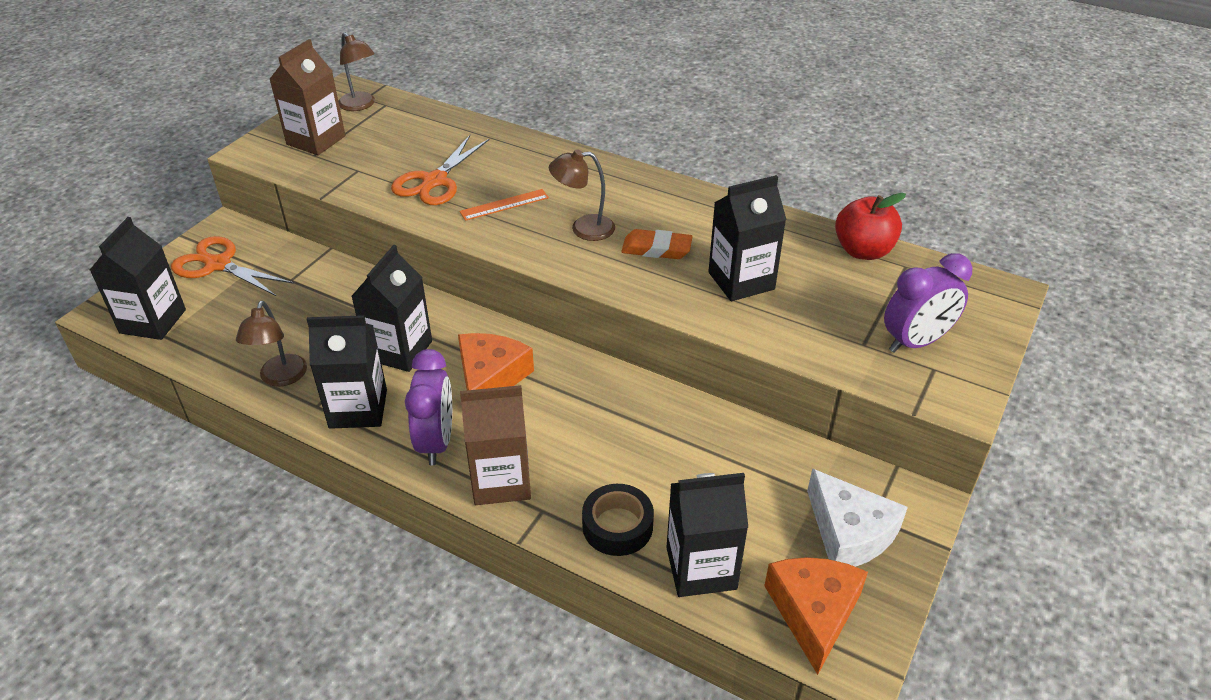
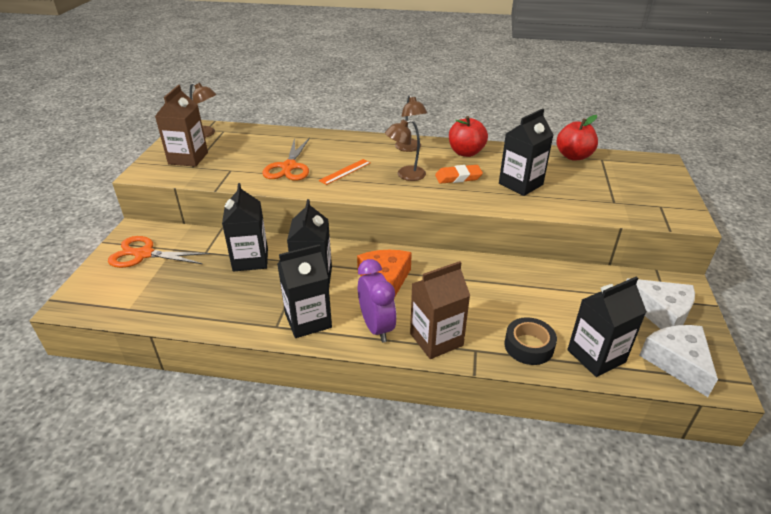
camera: 20 degrees left, 5 degrees down
(153, 321) = (114, 301): black carton -> black carton (250, 259)
(280, 378) = (238, 315): brown lamp -> brown lamp (410, 148)
(698, 209) = (466, 152): none -> red apple
(813, 612) = (677, 362): orange cheese -> white cheese
(915, 342) = (640, 195): purple clock -> none

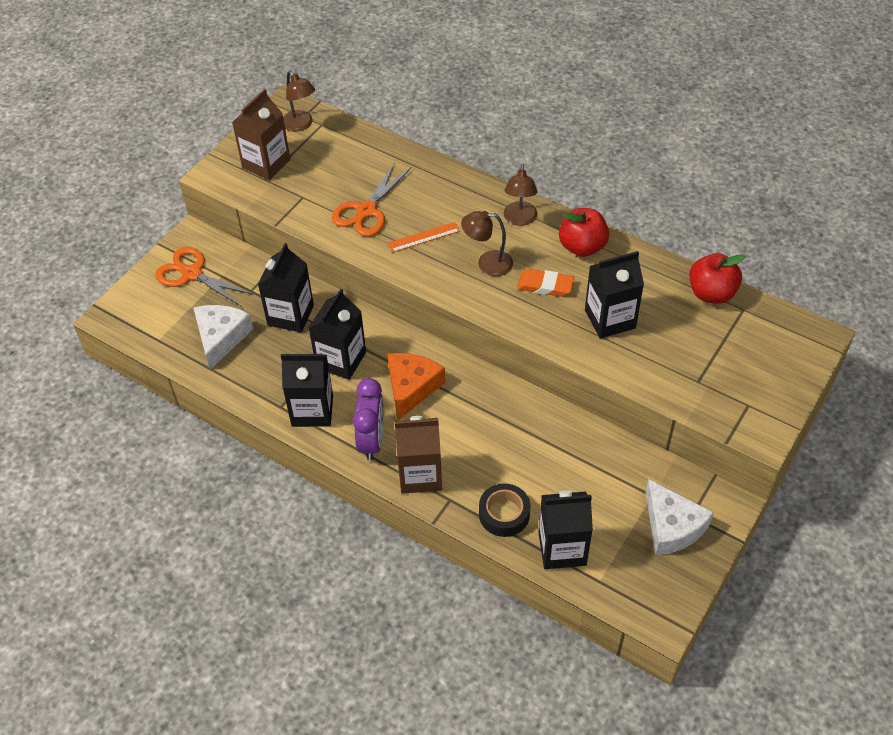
camera: 25 degrees right, 15 degrees up
(677, 362) = (638, 584): white cheese -> white cheese (221, 337)

